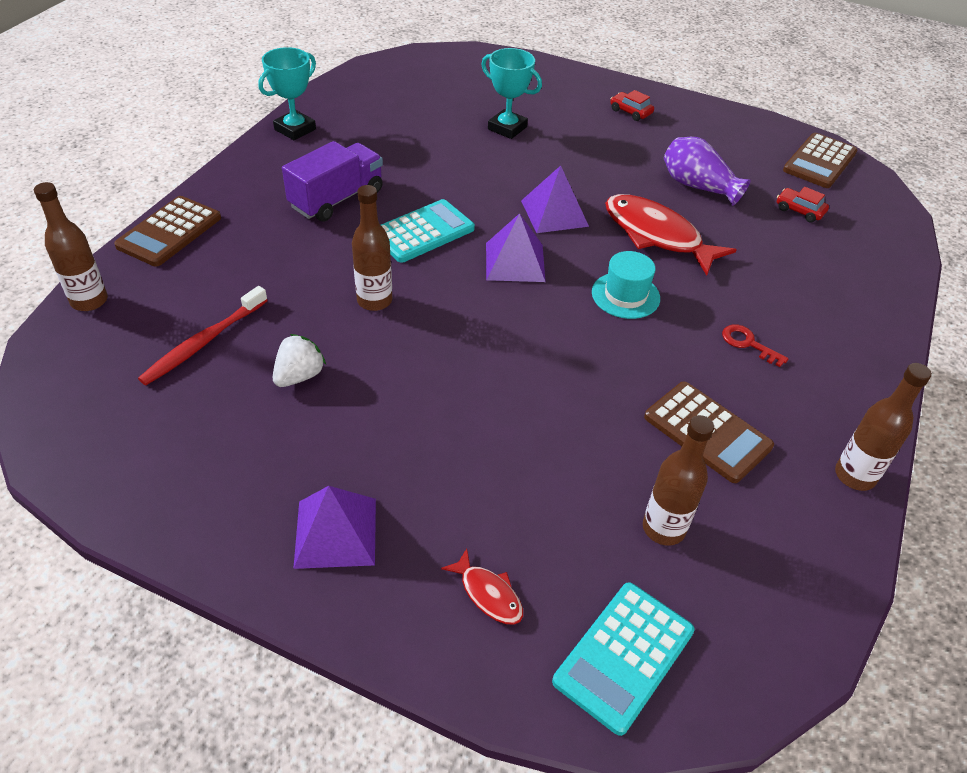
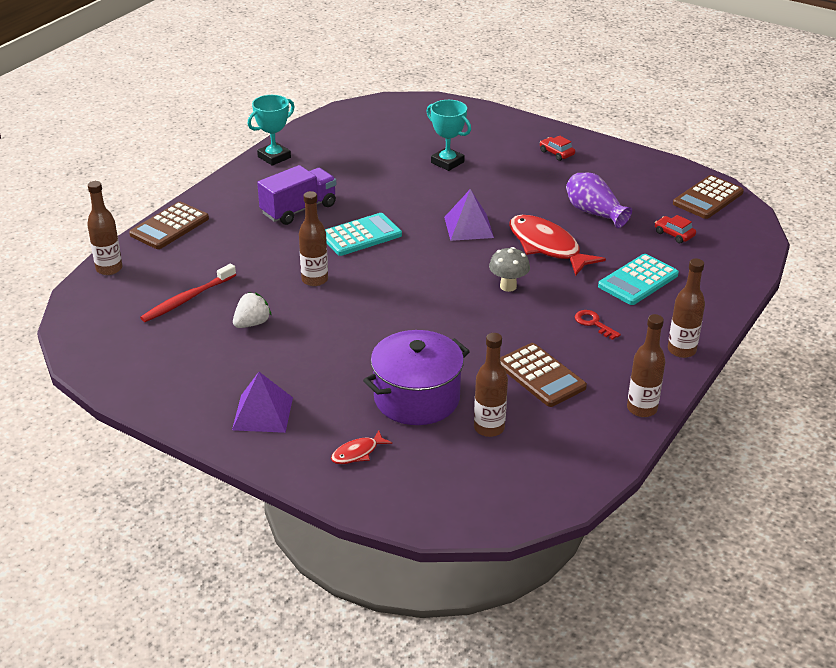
camera: 10 degrees right, 10 degrees down
(488, 594) = (357, 453): red fish -> red fish turned 90 degrees clockwise
(515, 262) = (428, 259): purple pyramid -> none
(551, 484) = (416, 398): none -> purple pot
(623, 656) = (439, 491): turquoise calculator -> turquoise calculator (638, 280)
(625, 295) = (508, 286): turquoise hat -> grey mushroom
(870, 377) = (681, 350): none -> brown bottle

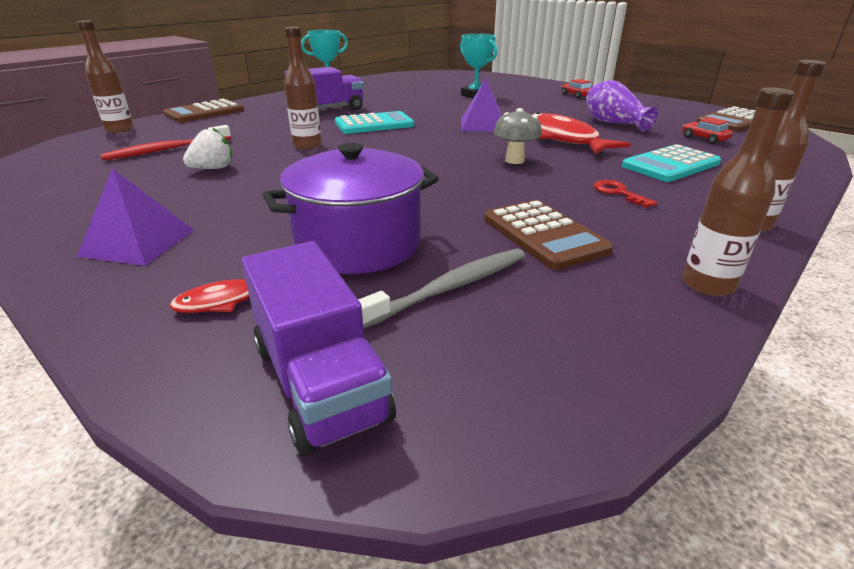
camera: 10 degrees right, 5 degrees down
(439, 494) = (320, 382): none -> purple truck
(489, 428) = (451, 287): brown bottle -> grey toothbrush

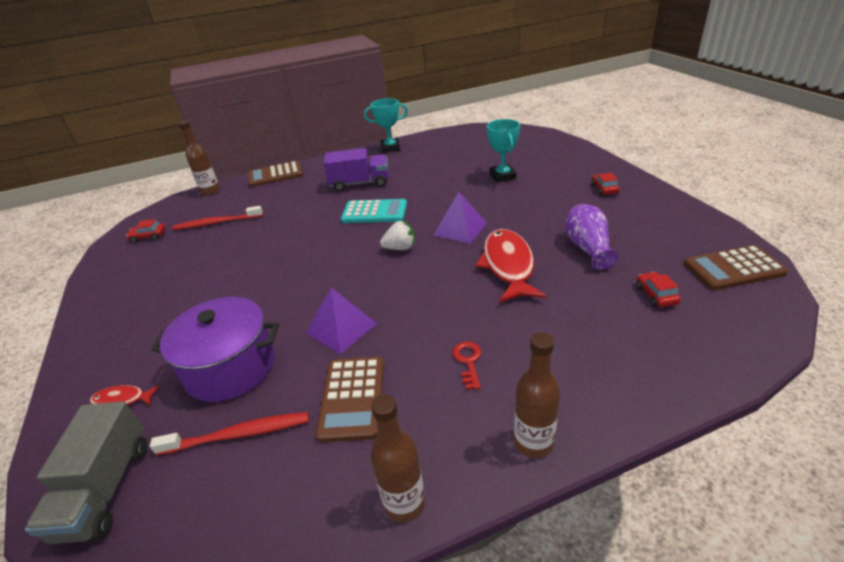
camera: 30 degrees right, 5 degrees up
(63, 170) = (148, 236): none -> red car
(138, 242) = (127, 327): purple pyramid -> purple pyramid (341, 328)
(213, 168) = (223, 253): white strawberry -> white strawberry (400, 248)
(307, 145) = (303, 235): brown bottle -> none
(320, 382) = (105, 489): purple truck -> grey truck
(451, 287) = (239, 434): grey toothbrush -> red toothbrush
(514, 160) = (432, 291): grey mushroom -> none
(670, 165) = (565, 332): turquoise calculator -> none

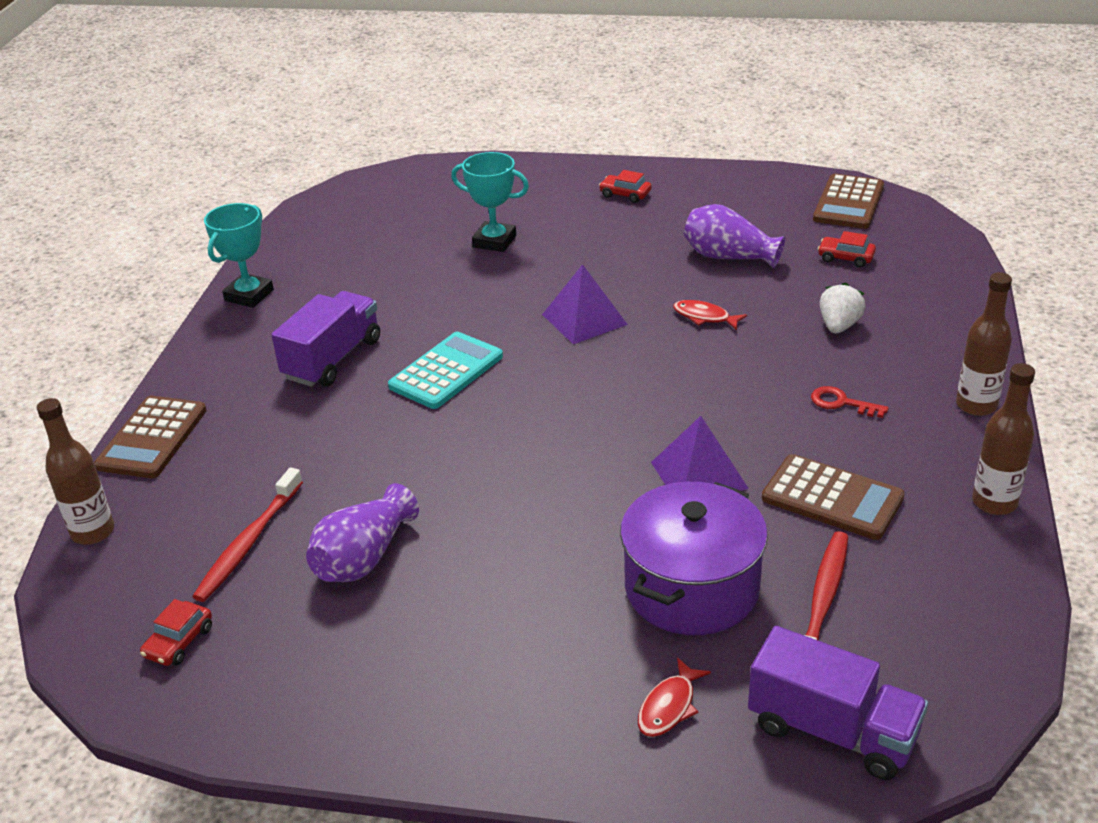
camera: 60 degrees left, 0 degrees up
(105, 489) = (832, 731): grey truck -> purple truck
(217, 253) = (364, 557): none -> purple vase
(400, 248) = (572, 379): white strawberry -> white strawberry (839, 326)
(508, 266) = (704, 317): red fish -> red fish, size x0.47

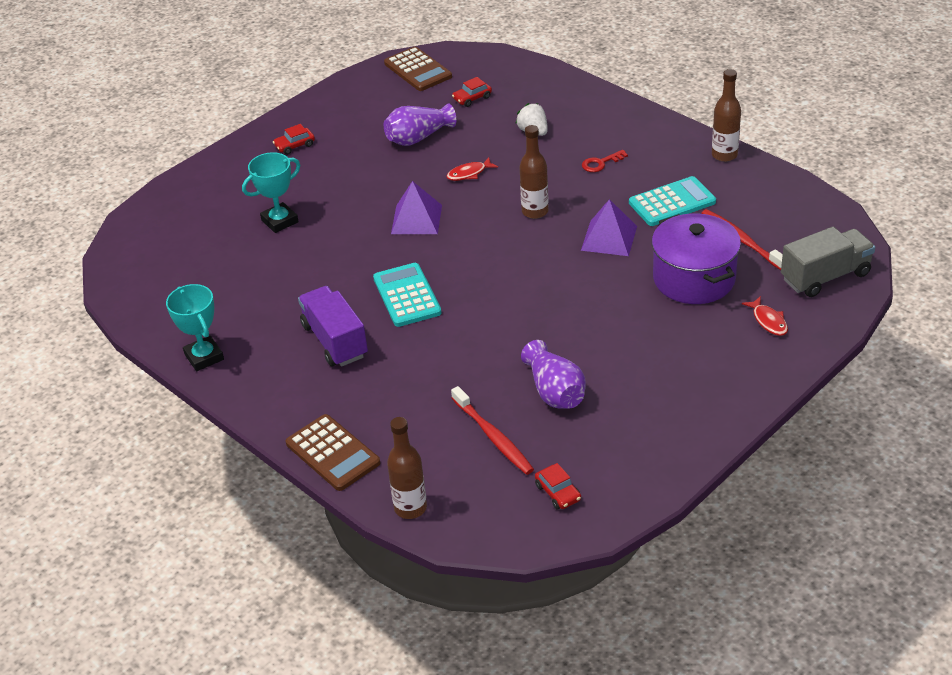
camera: 55 degrees left, 5 degrees up
(832, 498) = (672, 202): brown calculator -> turquoise calculator
(832, 731) = (825, 277): purple truck -> grey truck
(976, 405) = (649, 123): brown bottle -> brown bottle (535, 211)

